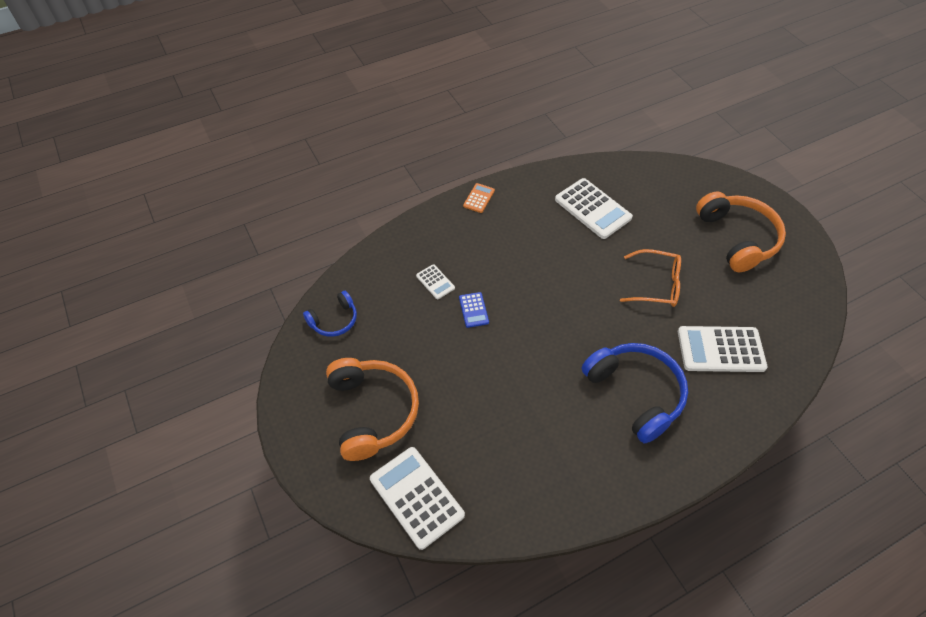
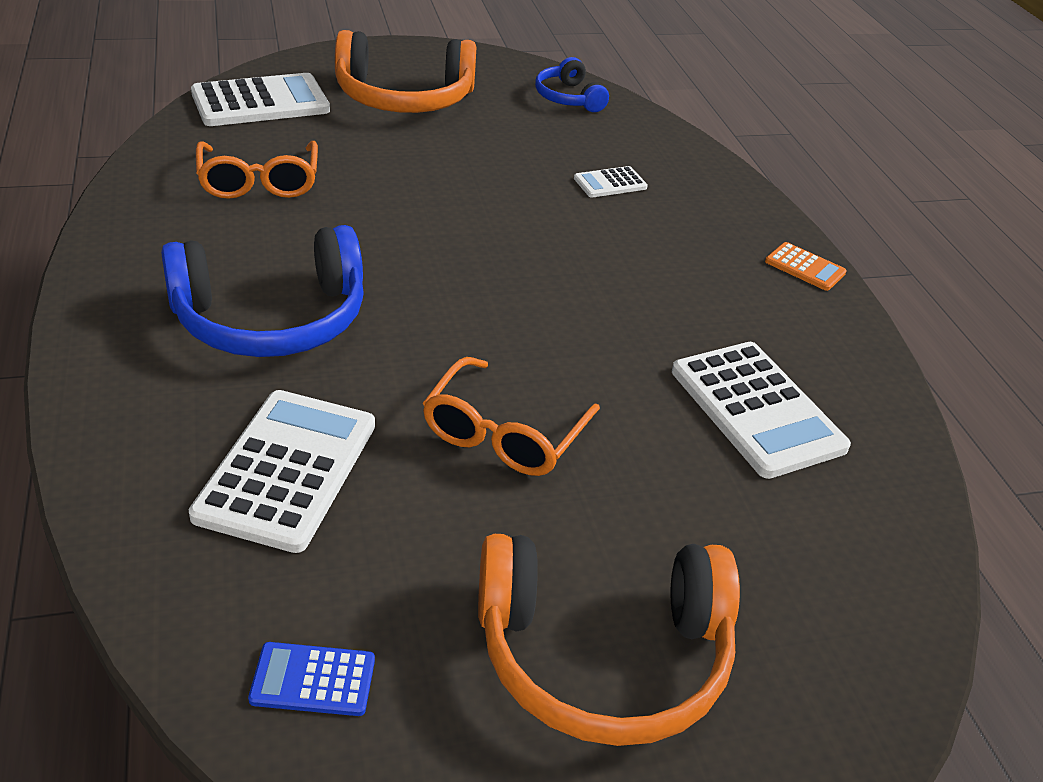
camera: 100 degrees right, 15 degrees down
(473, 310) = (537, 204): blue calculator -> blue calculator (313, 680)
(518, 452) = (259, 182): none -> orange glasses
(593, 209) = (757, 409): white calculator -> white calculator turned 90 degrees counterclockwise

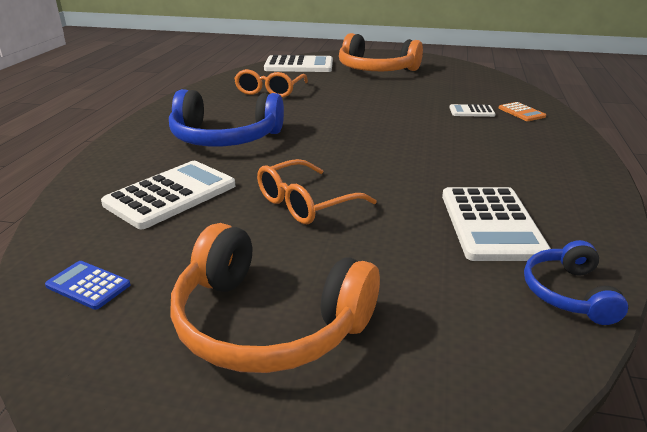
camera: 30 degrees right, 10 degrees down
(568, 98) = (474, 77): blue headphones -> blue headphones (568, 293)
(805, 267) = (585, 163): orange calculator -> orange calculator (521, 112)

